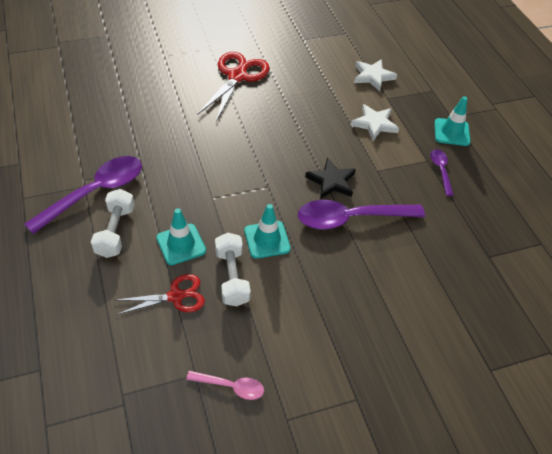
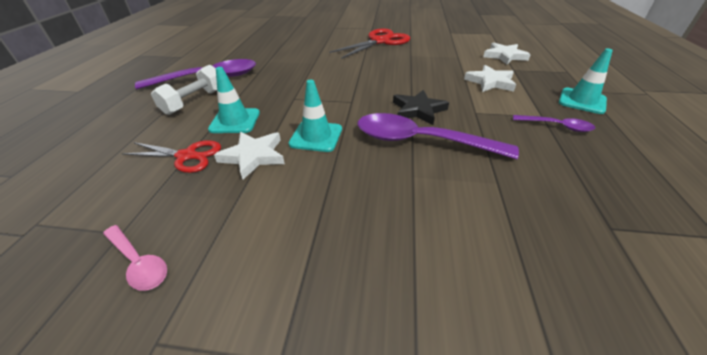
camera: 30 degrees right, 10 degrees down
(232, 277) = (253, 156): white dumbbell -> white star
(440, 170) = (557, 126): purple spoon -> purple spoon turned 90 degrees clockwise

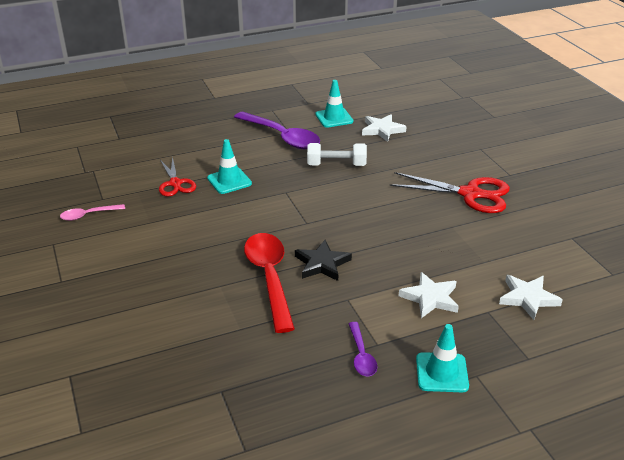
camera: 60 degrees right, 5 degrees down
(139, 262) = (88, 215): pink spoon -> pink spoon turned 60 degrees clockwise
(194, 101) = (241, 150): white dumbbell -> white dumbbell (336, 165)
(253, 156) = (194, 209): white star -> white star (382, 130)
(316, 136) = (237, 225): turquoise traffic cone -> turquoise traffic cone (334, 118)
(420, 141) = (269, 278): purple spoon -> red spoon

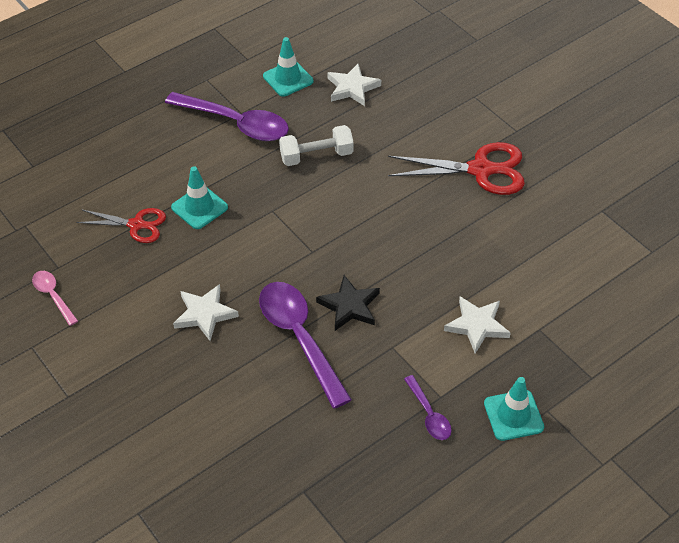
camera: 15 degrees left, 15 degrees up
(88, 215) = (53, 296): pink spoon -> pink spoon turned 90 degrees clockwise
(175, 183) = (136, 225): red scissors -> red scissors turned 45 degrees counterclockwise
(269, 278) = (299, 338): red spoon -> purple spoon
(528, 298) = (575, 303): white star -> white star (205, 314)

